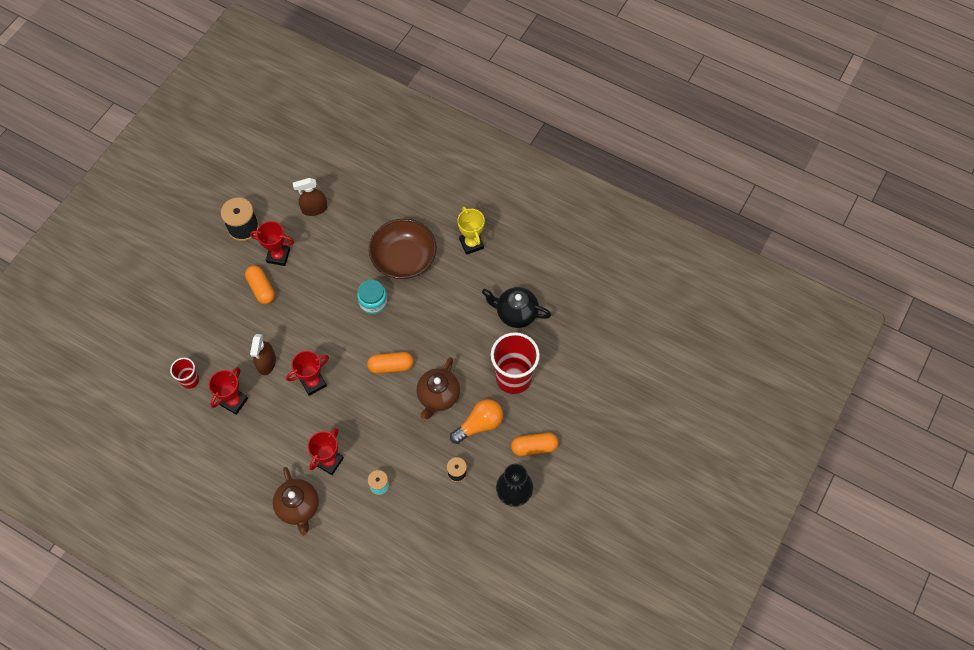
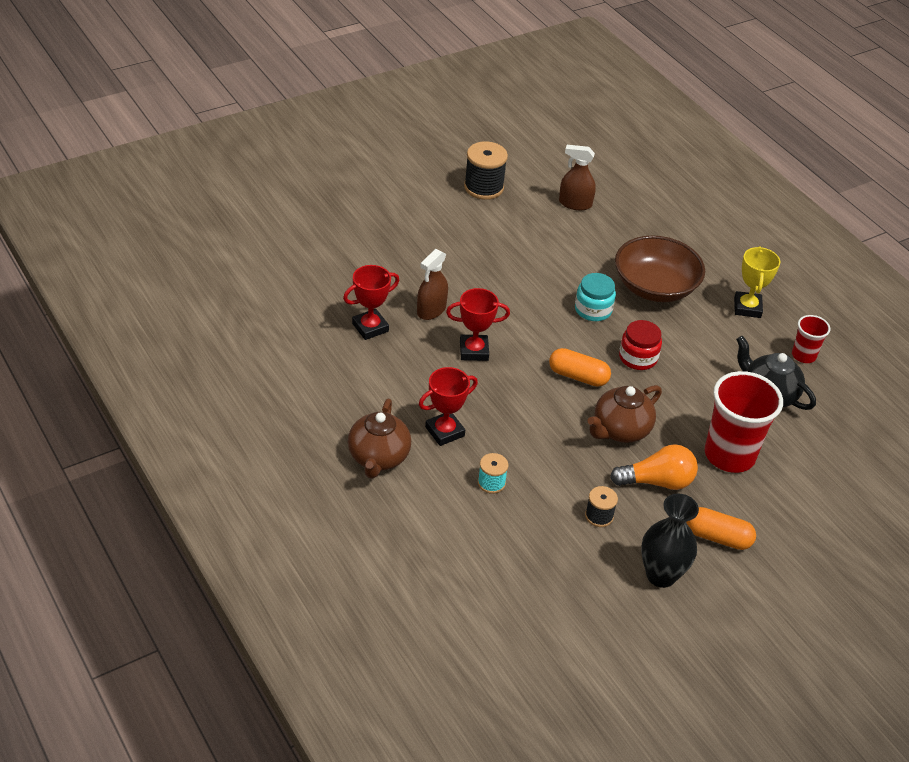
camera: 25 degrees right, 20 degrees down
(190, 380) = (334, 288): red cup -> red cup (803, 355)
(261, 289) = (469, 245): orange capsule -> none
(278, 256) = (507, 226): red trophy -> none
(421, 328) = (638, 358): none -> red jar

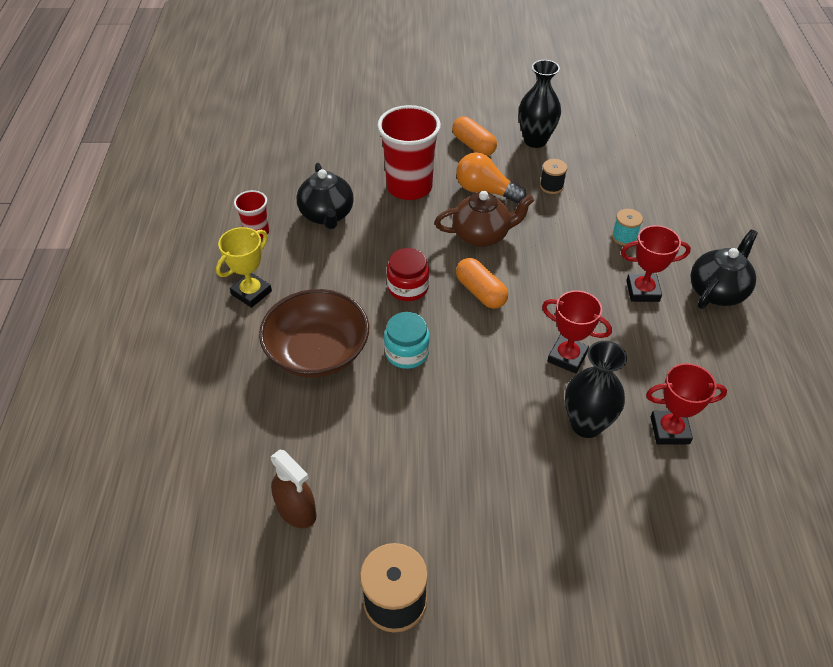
camera: 145 degrees left, 5 degrees up
(378, 458) = (717, 291): brown teapot -> black teapot
(431, 310) = (586, 424): brown spray bottle -> black vase

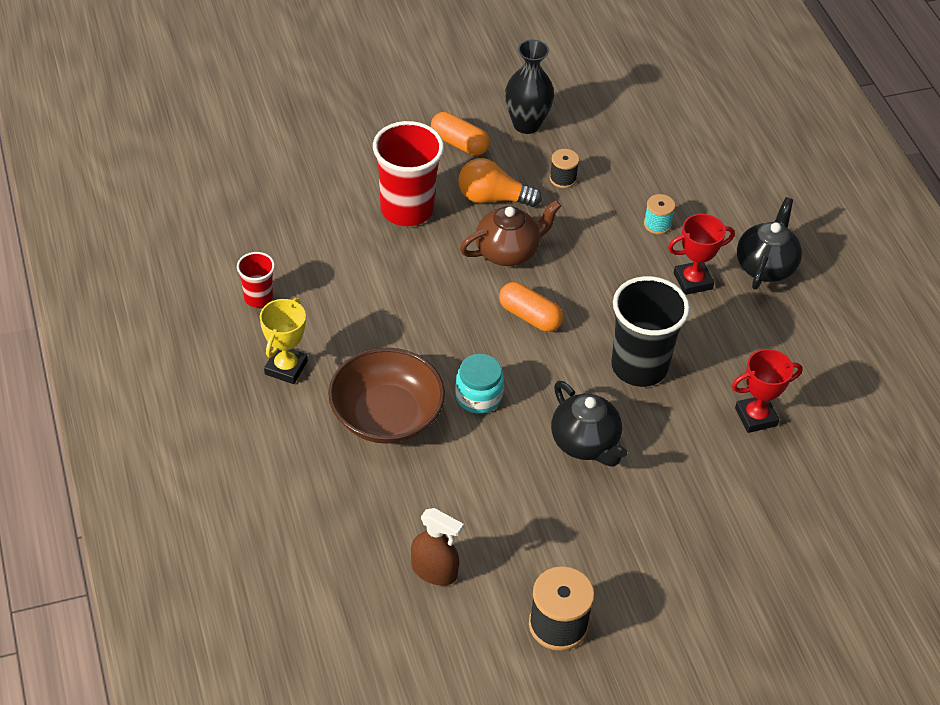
camera: 20 degrees left, 0 degrees up
(327, 215) = (328, 261): black teapot -> black teapot (585, 443)
(408, 287) = (452, 327): red jar -> none
(567, 357) = (639, 366): red trophy -> black cup
(586, 424) = (678, 429): black vase -> none

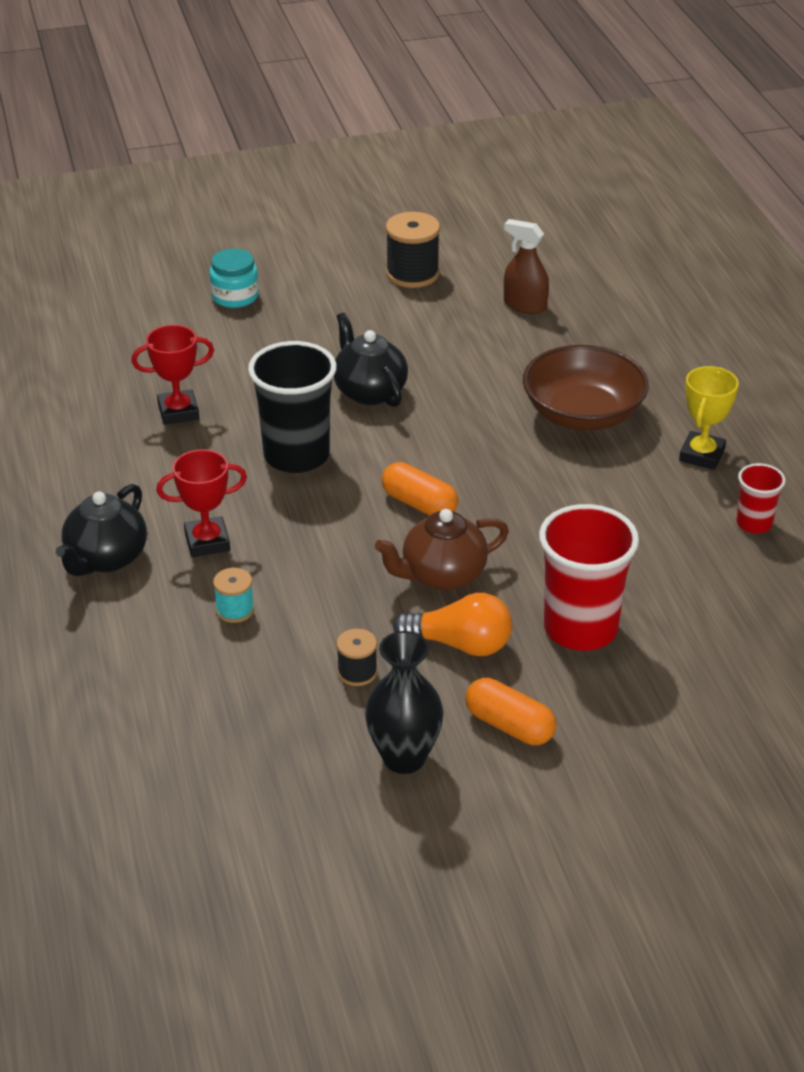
camera: 175 degrees left, 10 degrees down
(478, 396) = (482, 430): turquoise jar -> turquoise jar (235, 296)

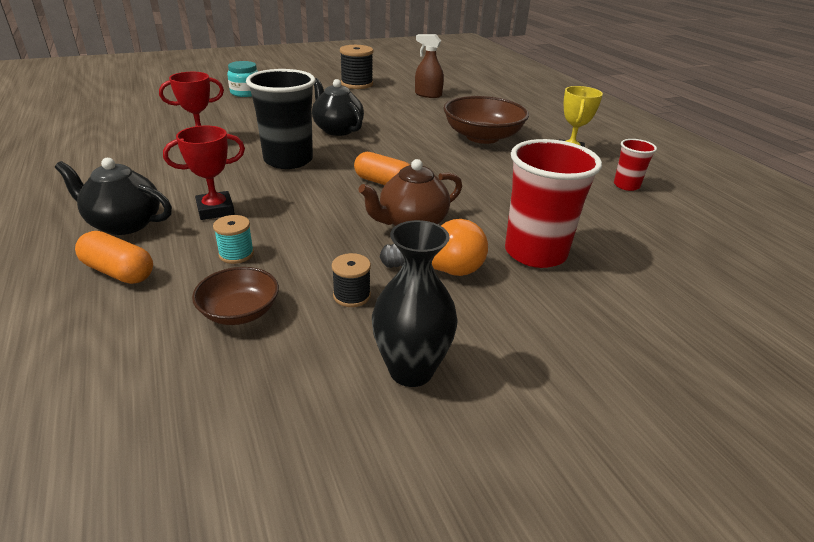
camera: 10 degrees left, 5 degrees down
(106, 558) = (124, 224): black teapot -> black teapot turned 90 degrees clockwise
(241, 683) = (239, 312): none -> brown bowl
(509, 725) = (505, 332): orange capsule -> orange capsule (119, 272)

